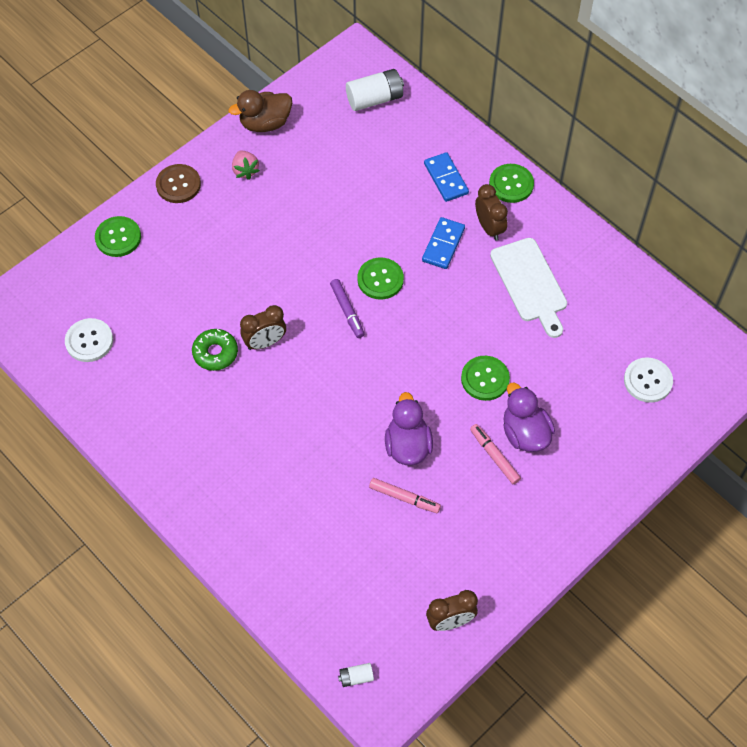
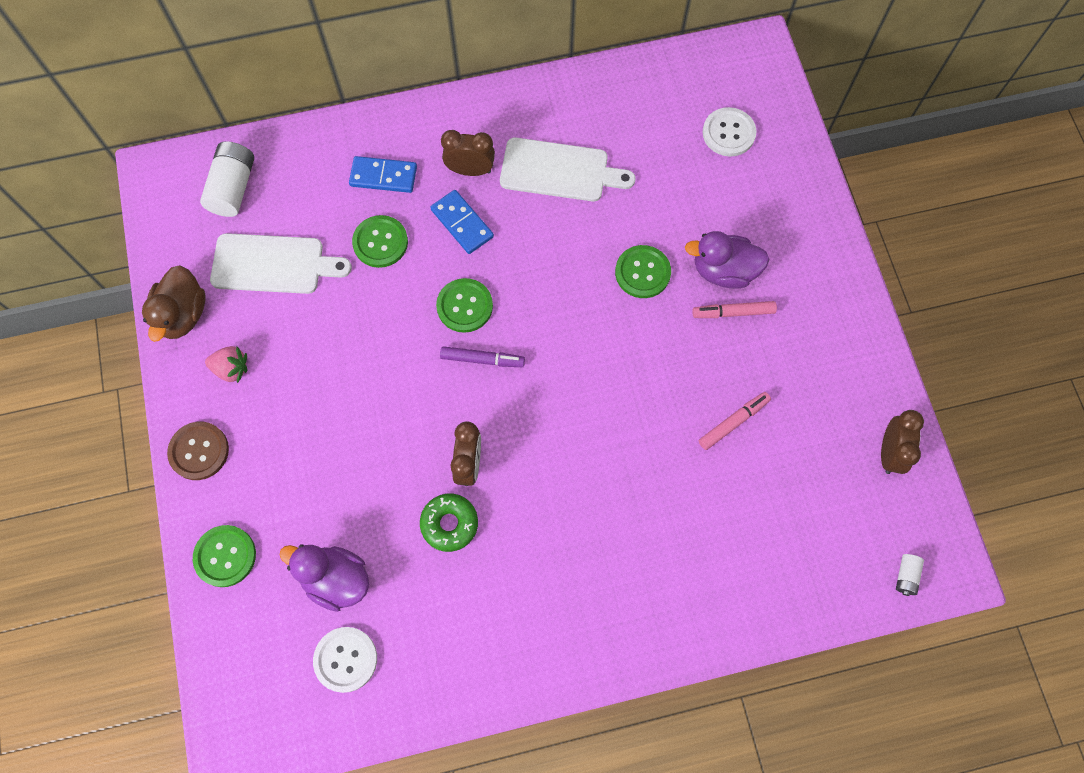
camera: 60 degrees left, 10 degrees up
(335, 152) = (273, 264): none -> white cutting board
(407, 446) = (676, 387): purple duck -> purple duck (336, 579)
(511, 184) = (432, 121): green button -> green button (380, 242)

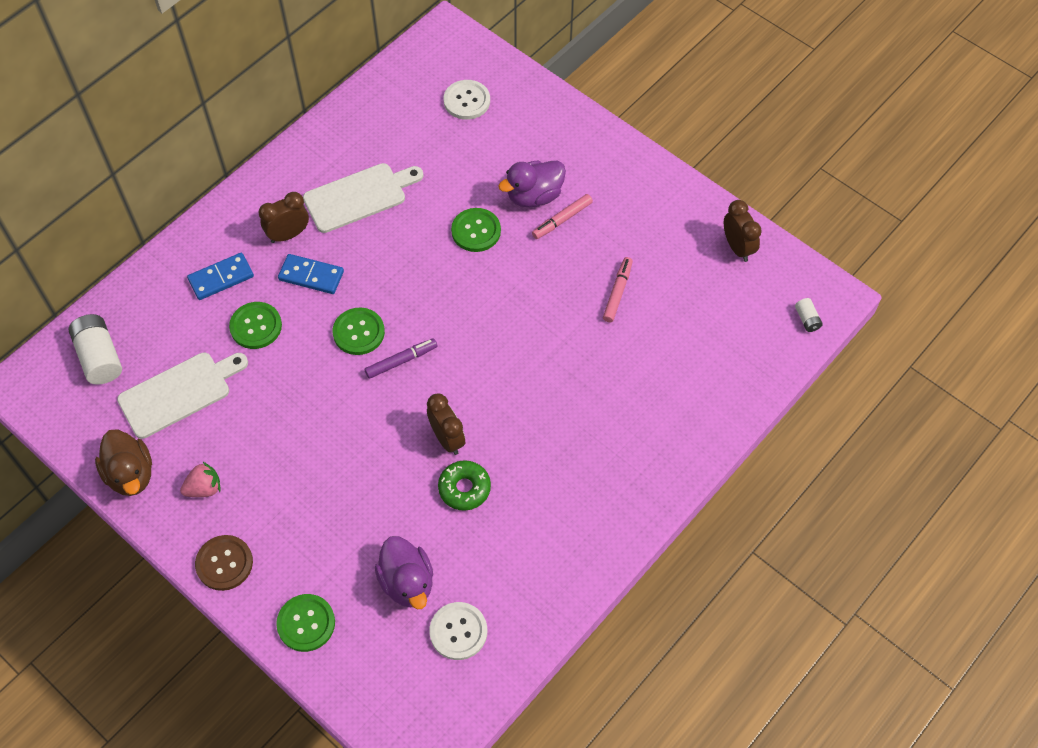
camera: 35 degrees left, 10 degrees down
(336, 579) = (407, 582): purple duck -> purple duck turned 105 degrees counterclockwise

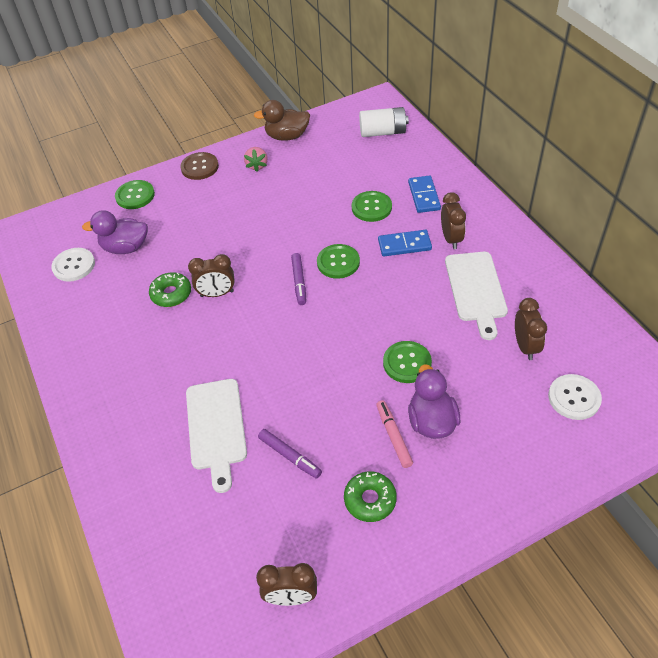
camera: 115 degrees right, 10 degrees down
(179, 393) = (335, 163): white cutting board -> white cutting board (216, 428)
(311, 276) = (404, 245): blue domino -> blue domino turned 45 degrees clockwise
(420, 144) = (525, 346): none -> brown clock
(617, 292) = (290, 456): pink marker -> purple marker
(631, 220) = (370, 500): none -> green donut
(807, 319) = (169, 632): white battery -> none

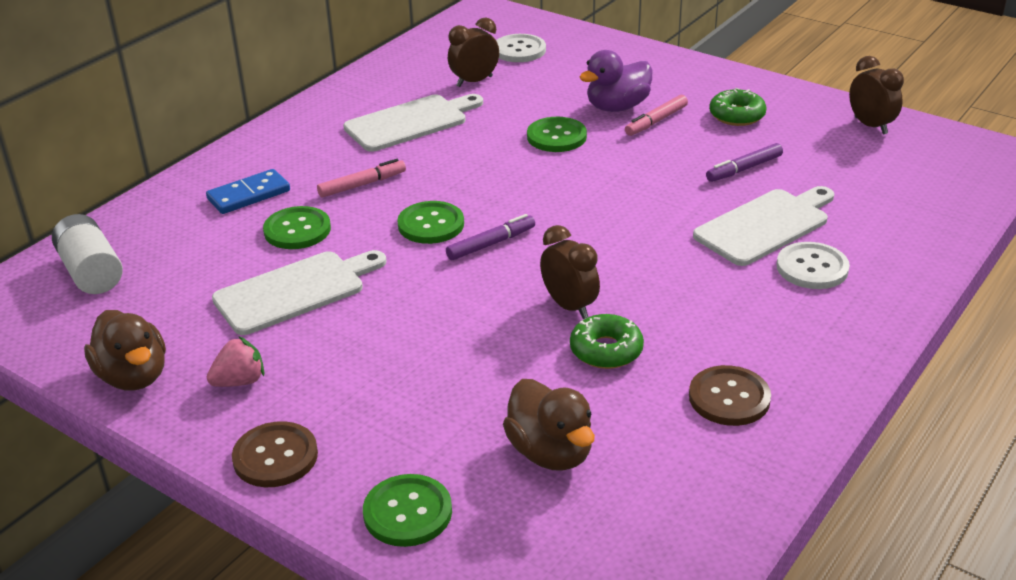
camera: 120 degrees left, 15 degrees down
(74, 265) = (641, 500): white button -> white button (812, 268)
(98, 326) = (729, 398): none -> brown button
(125, 248) = (550, 452): purple duck -> brown duck
(290, 456) = (744, 169): purple marker -> purple marker turned 135 degrees counterclockwise
(313, 195) = (295, 291): none -> white cutting board
(404, 245) = (362, 185): blue domino -> pink marker
(451, 239) = (329, 156): brown clock -> none

